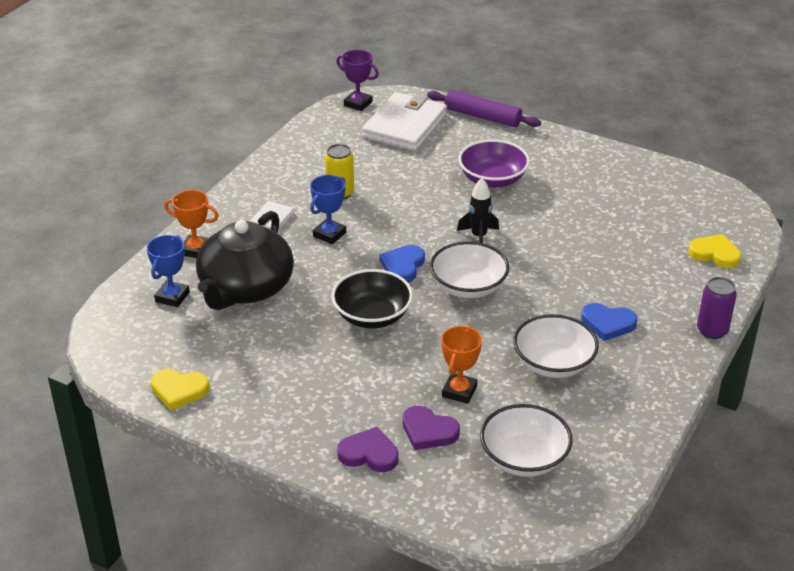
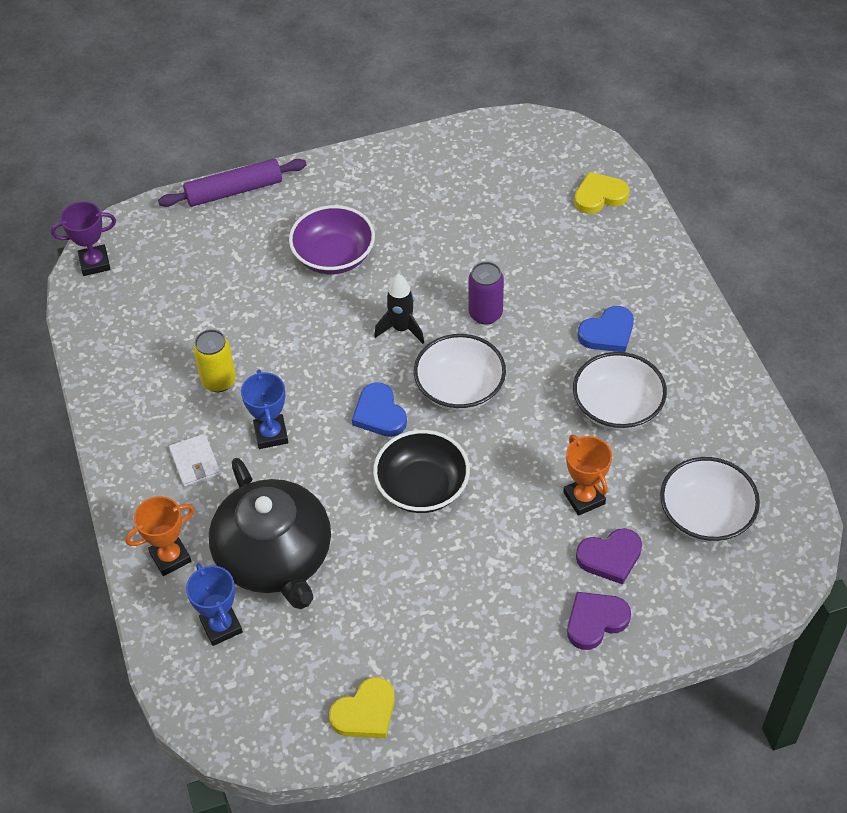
camera: 45 degrees left, 15 degrees up
(405, 126) = (176, 256): white wallet -> none
(712, 330) = (685, 275): purple can -> purple can (485, 314)

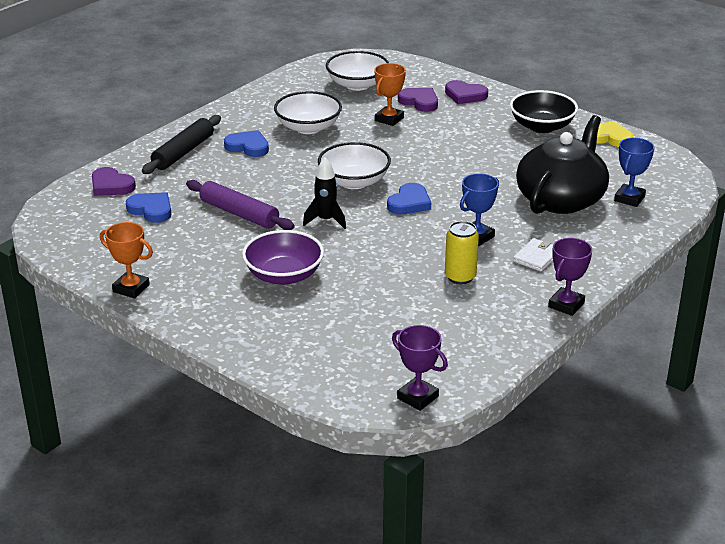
camera: 125 degrees left, 20 degrees down
(106, 435) = (566, 305): none -> purple trophy
(170, 557) = (614, 235): orange trophy -> orange trophy (131, 288)
(234, 191) = (256, 357): purple rolling pin -> purple rolling pin (239, 213)
(422, 487) = (446, 169): black bowl -> black bowl (542, 126)
(485, 314) = (276, 193): purple can -> none
(527, 208) = (151, 210): none -> blue heart
(599, 196) = (111, 185): yellow heart -> purple heart
(633, 274) = (183, 152): none -> black rolling pin

